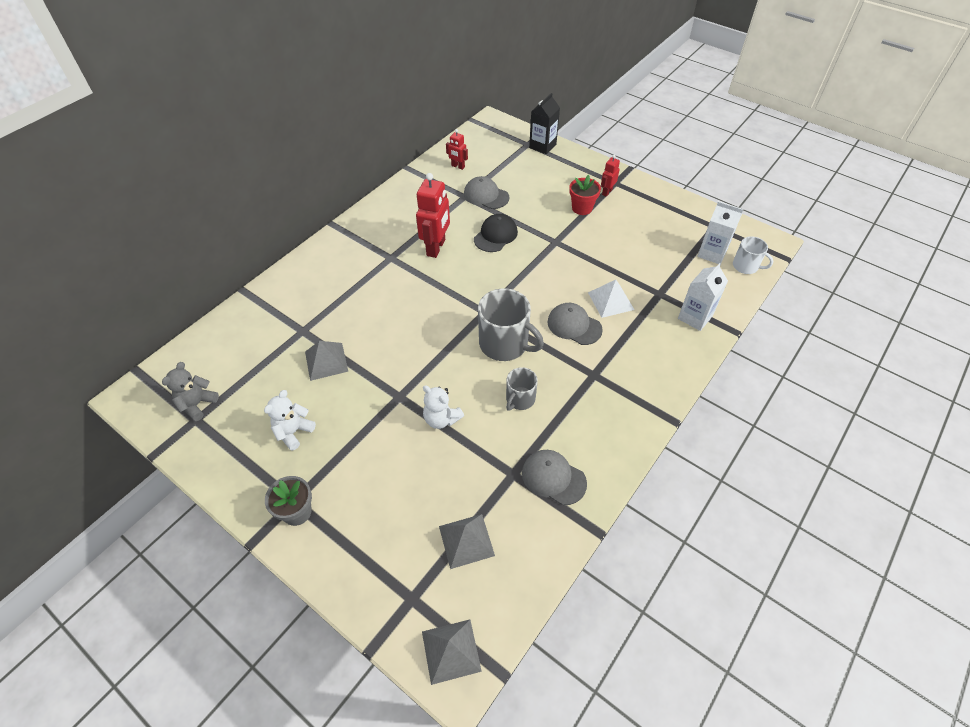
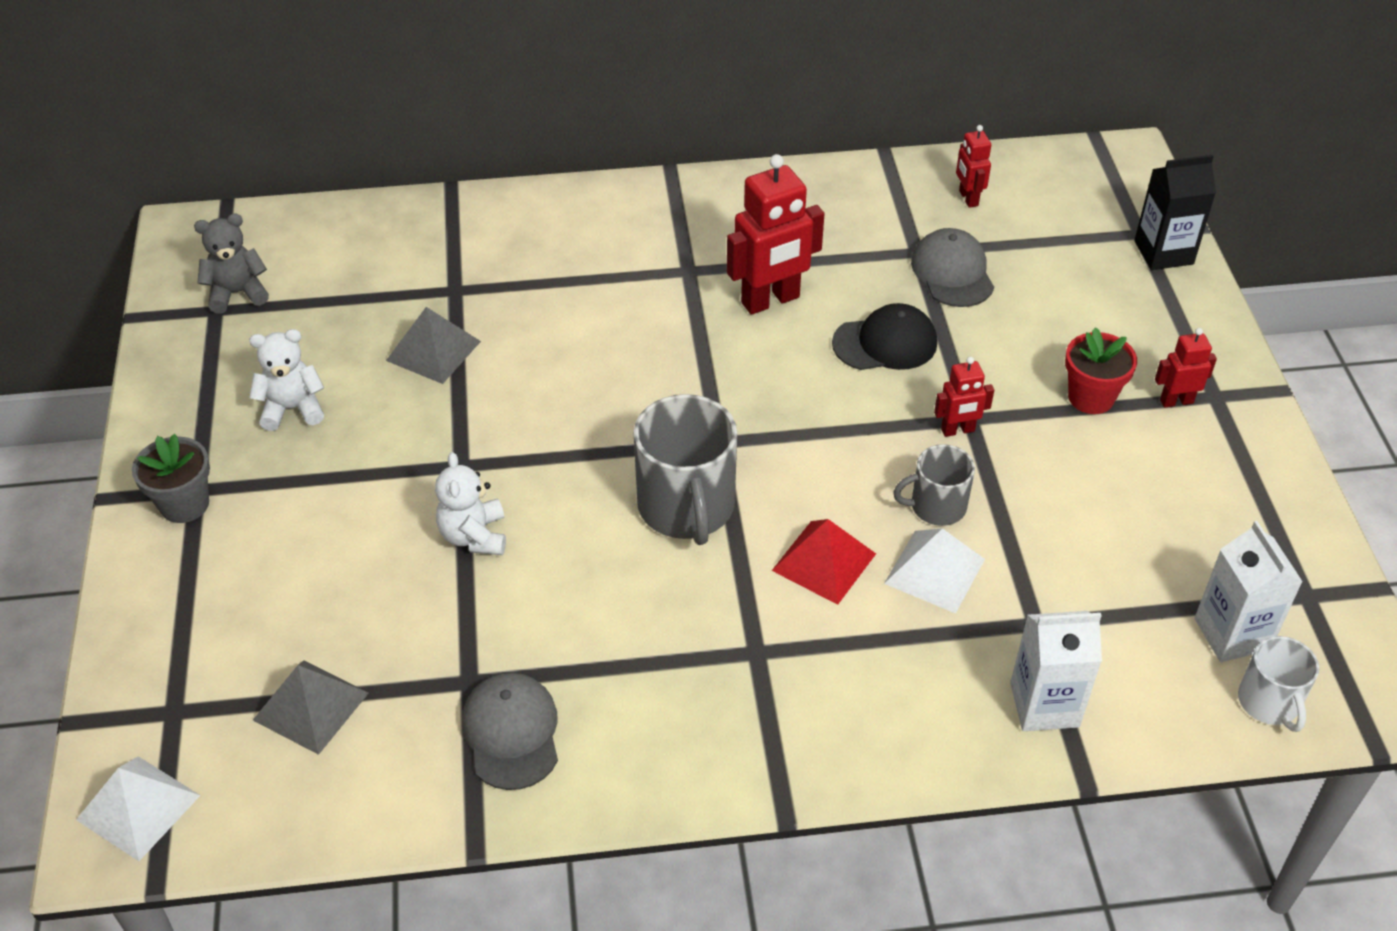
camera: 45 degrees right, 5 degrees down
(451, 651) = (138, 807): grey pyramid -> white pyramid
(520, 399) = (606, 596): grey mug -> grey mug (936, 506)
(557, 248) = (958, 430): none -> red robot
(574, 326) = (824, 561): grey cap -> red pyramid

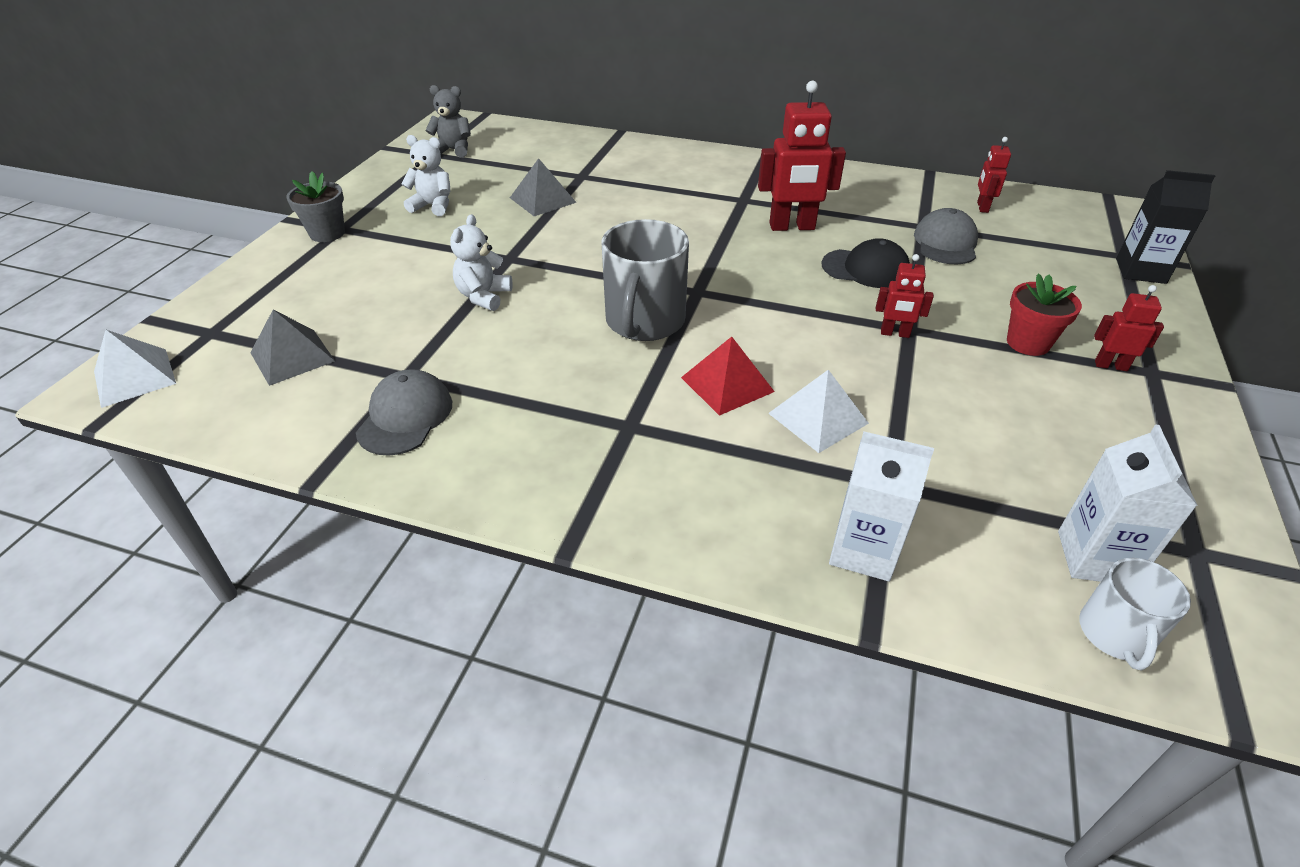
camera: 25 degrees right, 5 degrees down
(936, 506) = (847, 376): grey mug -> none

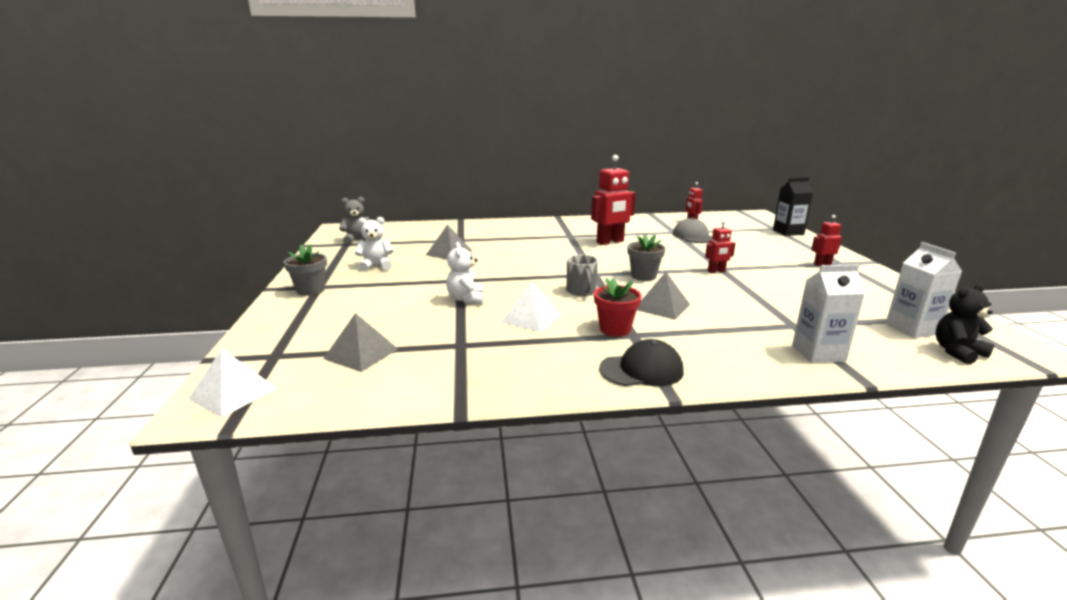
camera: 25 degrees left, 20 degrees down
(405, 417) = (486, 363): grey cap -> none
(644, 321) = (581, 291): grey mug -> grey mug, size x0.57
(727, 384) = (662, 306): red pyramid -> grey pyramid
(766, 314) = (643, 276): none -> grey flower pot
(818, 418) = (725, 309): white pyramid -> white pyramid (531, 318)
(865, 269) = (669, 251): black cap -> black cap (641, 370)
(1028, 343) = (778, 263): red flower pot -> red flower pot (615, 329)
(1115, 634) = (957, 352): white mug -> black teddy bear

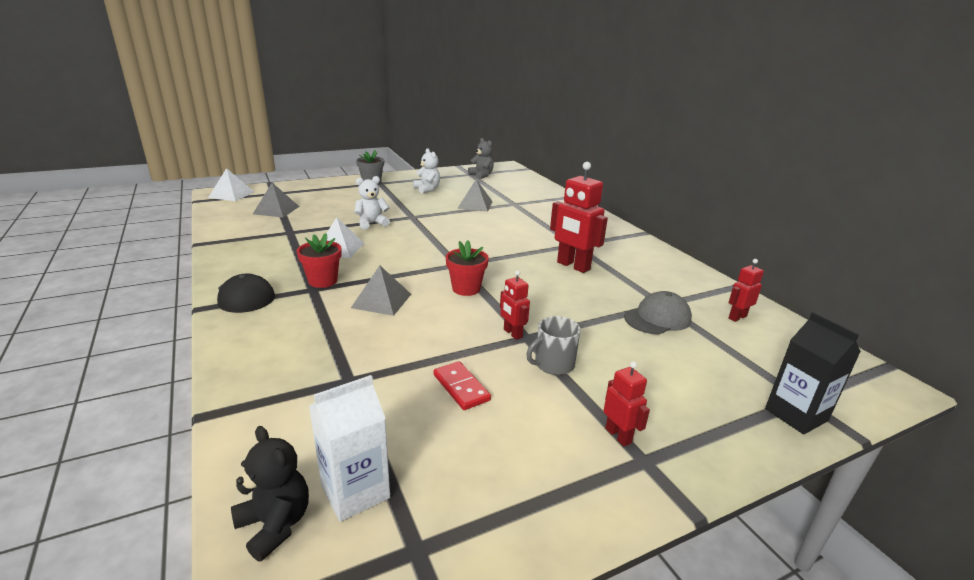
camera: 70 degrees right, 5 degrees up
(581, 291) = (407, 262): grey mug -> grey mug (553, 364)
(643, 276) = (466, 289): grey flower pot -> red flower pot
(790, 292) = (461, 387): none -> red domino
(818, 353) = (274, 390): white carton -> none

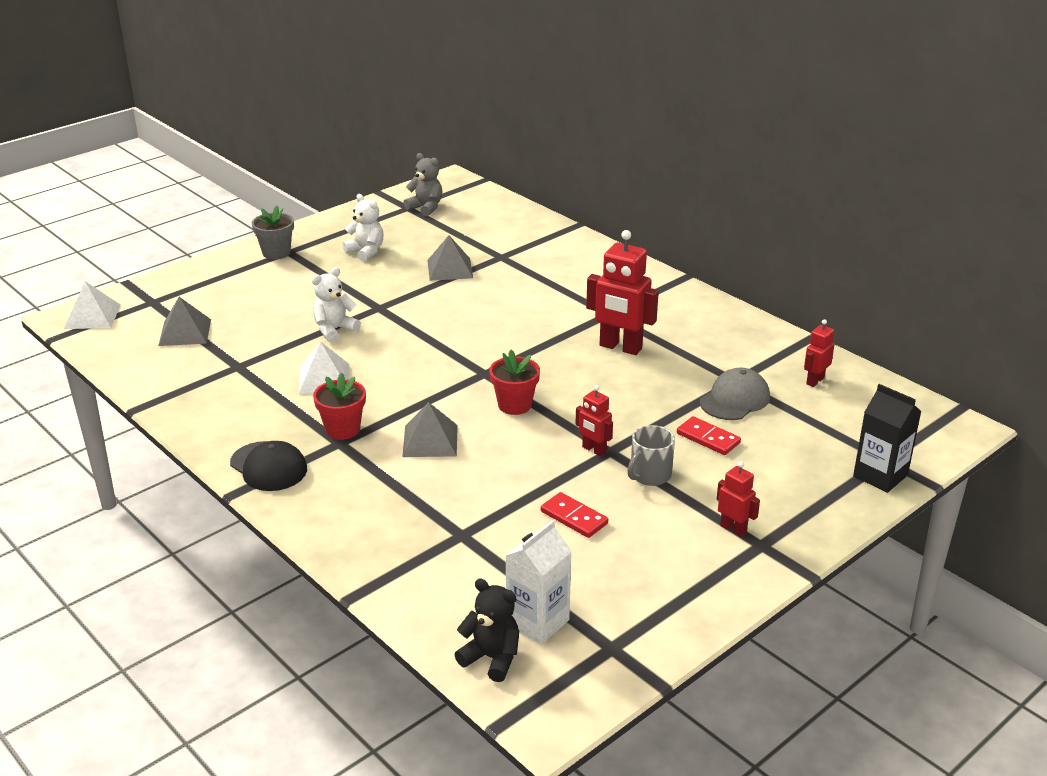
camera: 15 degrees left, 5 degrees up
(621, 344) = (708, 438): none -> red domino

